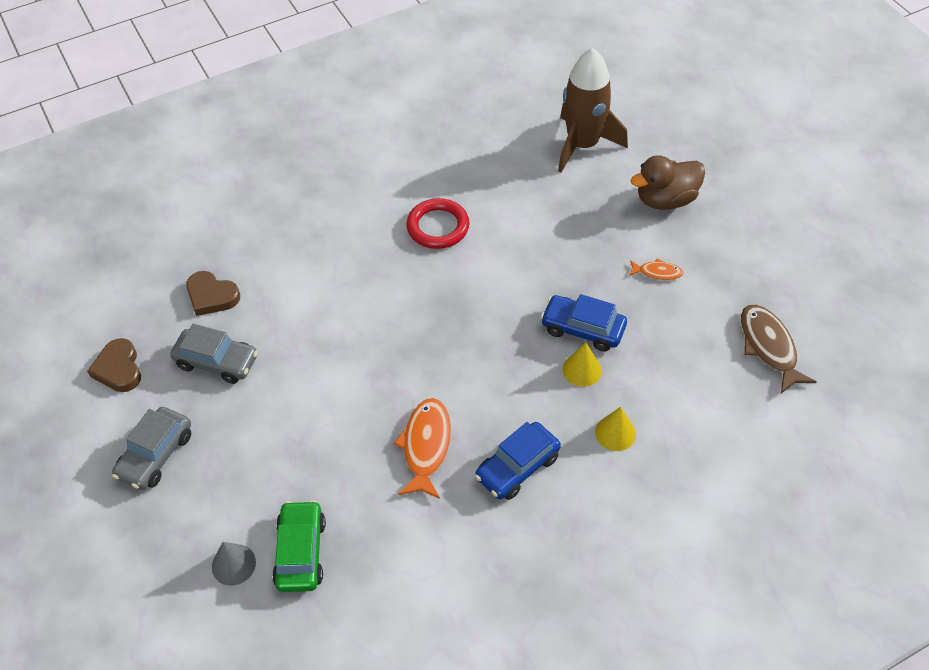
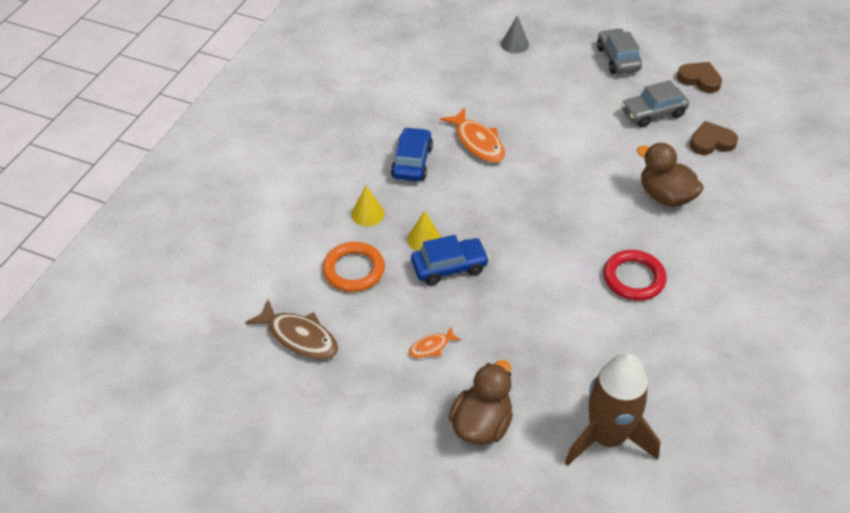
camera: 140 degrees right, 5 degrees down
(300, 552) = (488, 65): green car -> none
(323, 274) = (665, 196): none -> brown duck
(674, 380) = (354, 270): none -> orange ring

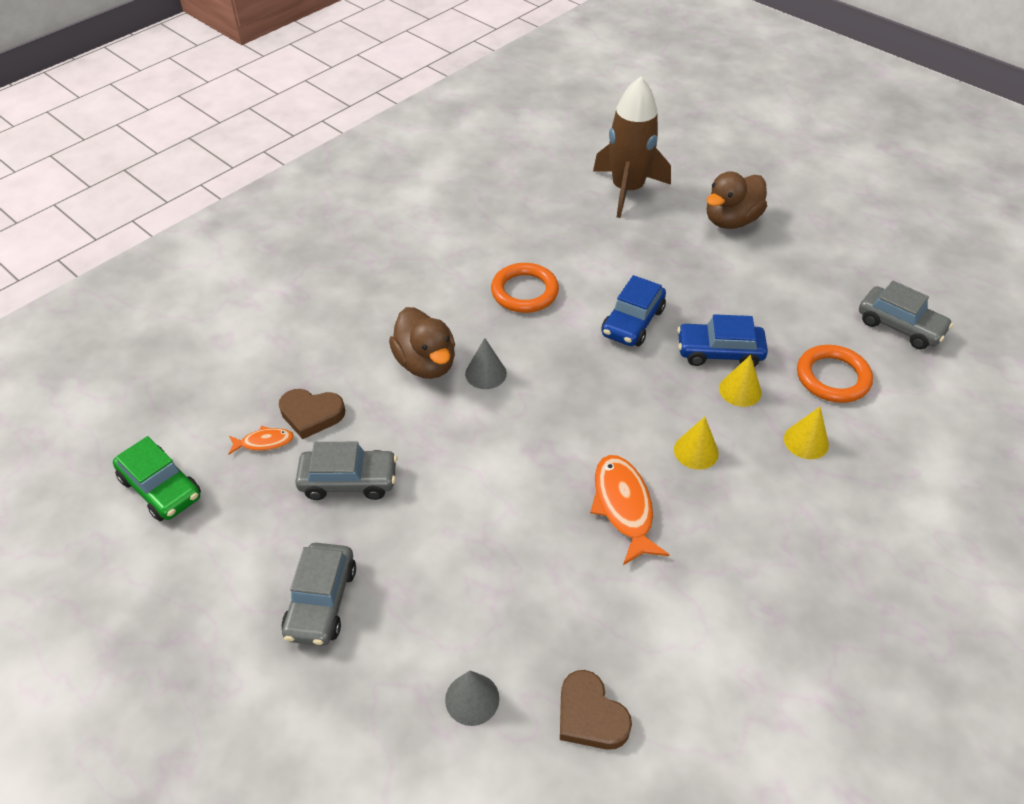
camera: 160 degrees left, 0 degrees up
(299, 337) = (900, 326): brown fish -> grey car
(412, 162) = (729, 501): blue car -> blue car (632, 322)
(431, 347) = (760, 285): orange fish -> orange fish (264, 442)
(443, 187) = (696, 451): none -> yellow cone
(617, 200) = (486, 373): none -> grey cone
(633, 278) = (524, 292): red ring -> orange ring
(699, 79) = (234, 518): brown heart -> brown heart (590, 715)
(756, 82) = (161, 488): none -> green car

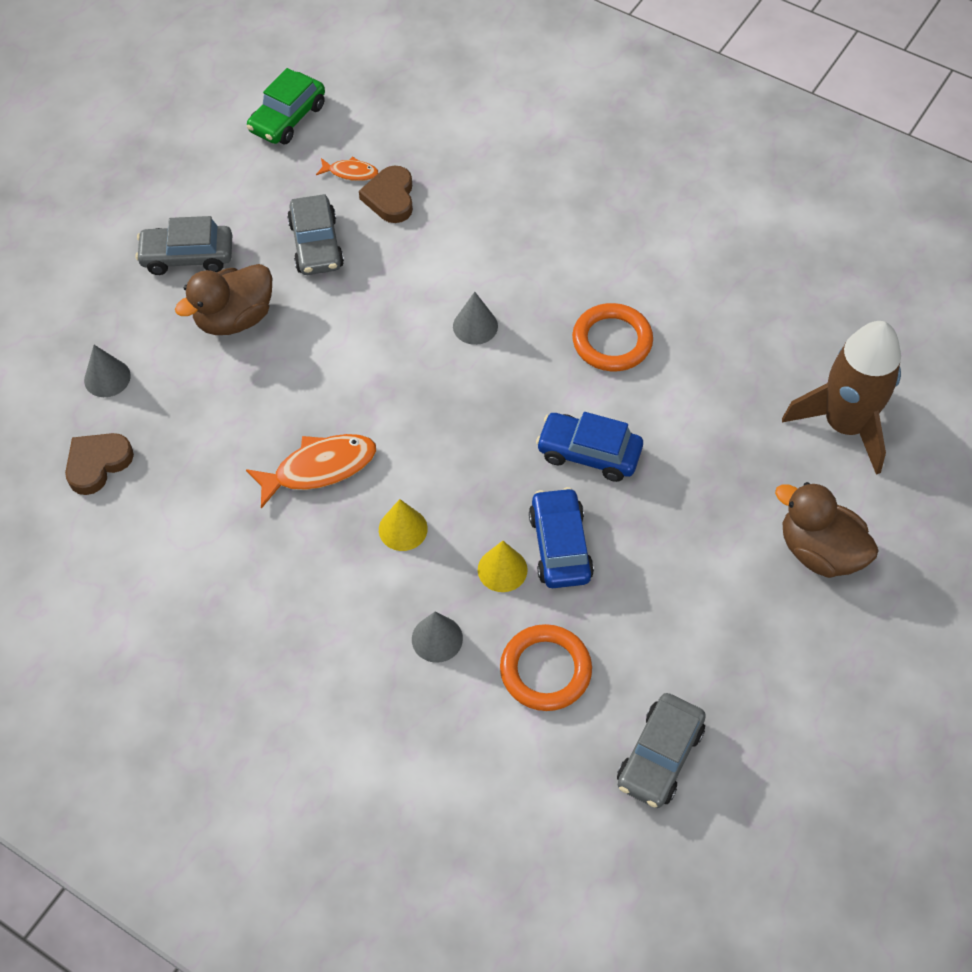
camera: 80 degrees right, 10 degrees up
(264, 442) = (350, 172): orange fish -> orange fish turned 60 degrees counterclockwise
(426, 363) = (478, 272): brown duck -> brown duck (235, 318)
(806, 441) = (437, 638): yellow cone -> grey cone

